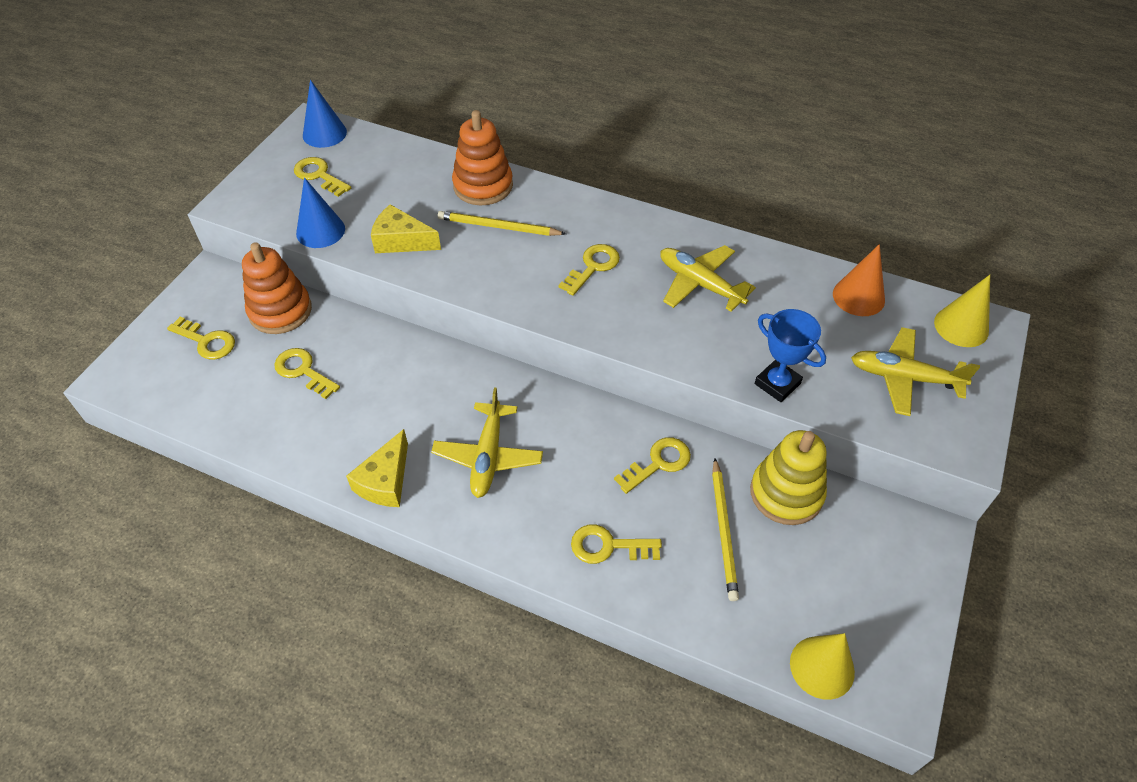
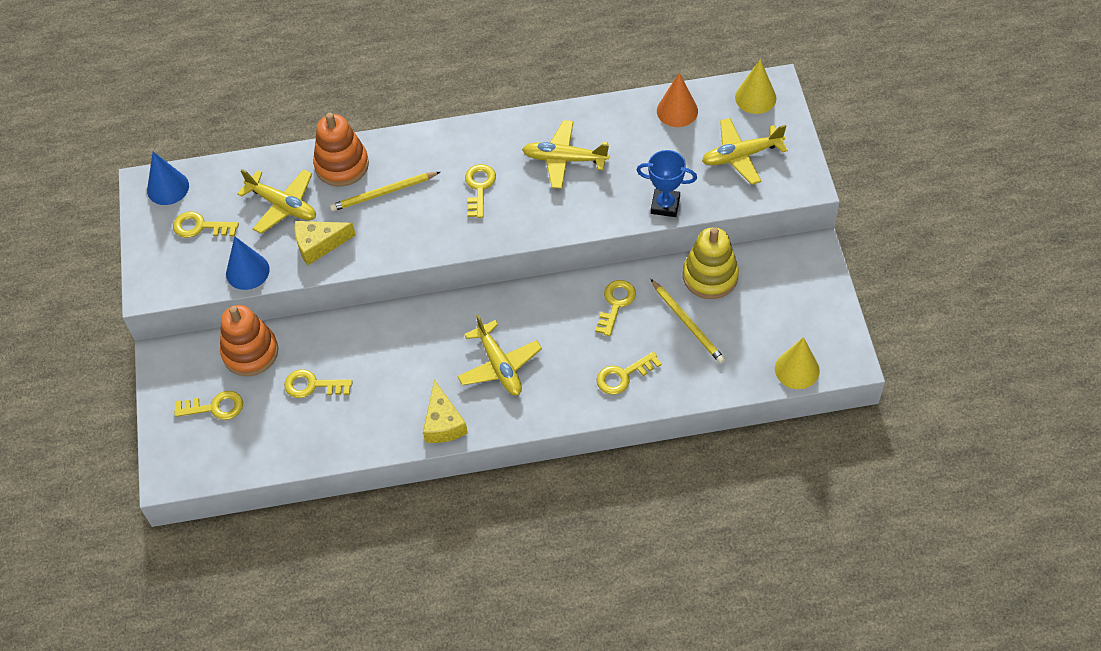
camera: 30 degrees left, 5 degrees up
(402, 193) = (283, 205): none -> yellow plane

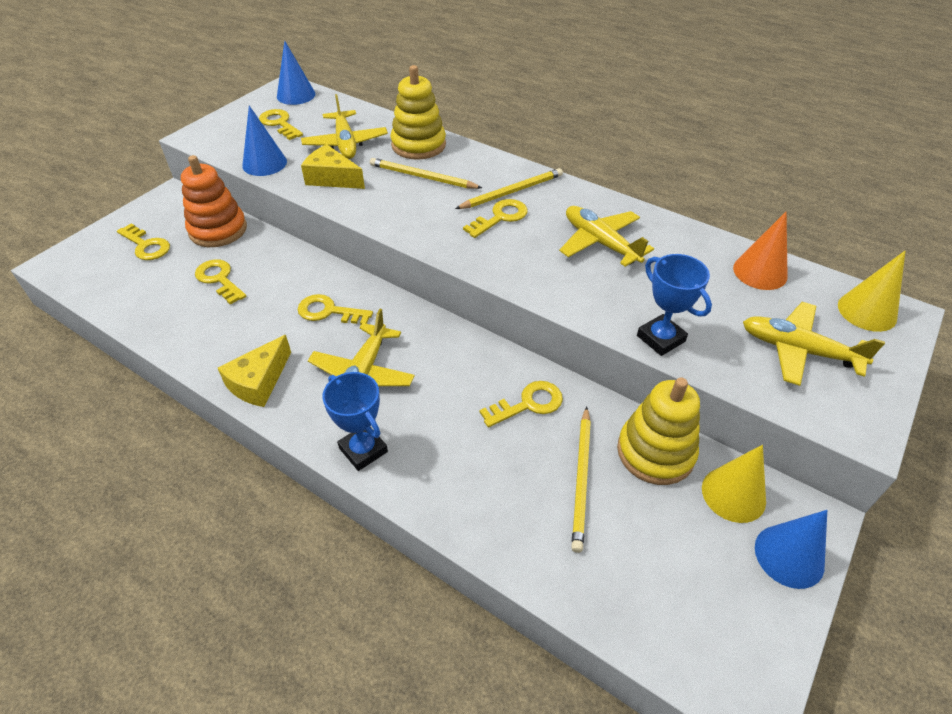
camera: 40 degrees right, 10 degrees down
(342, 165) = (418, 145): orange stacking toy -> yellow stacking toy
(462, 159) = (512, 192): none -> yellow pencil
(557, 406) = (363, 450): none -> blue trophy
(623, 376) = (457, 475): yellow key -> yellow key (328, 311)
(797, 369) = (663, 642): yellow cone -> yellow cone (733, 494)
(817, 280) = (789, 556): none -> blue cone

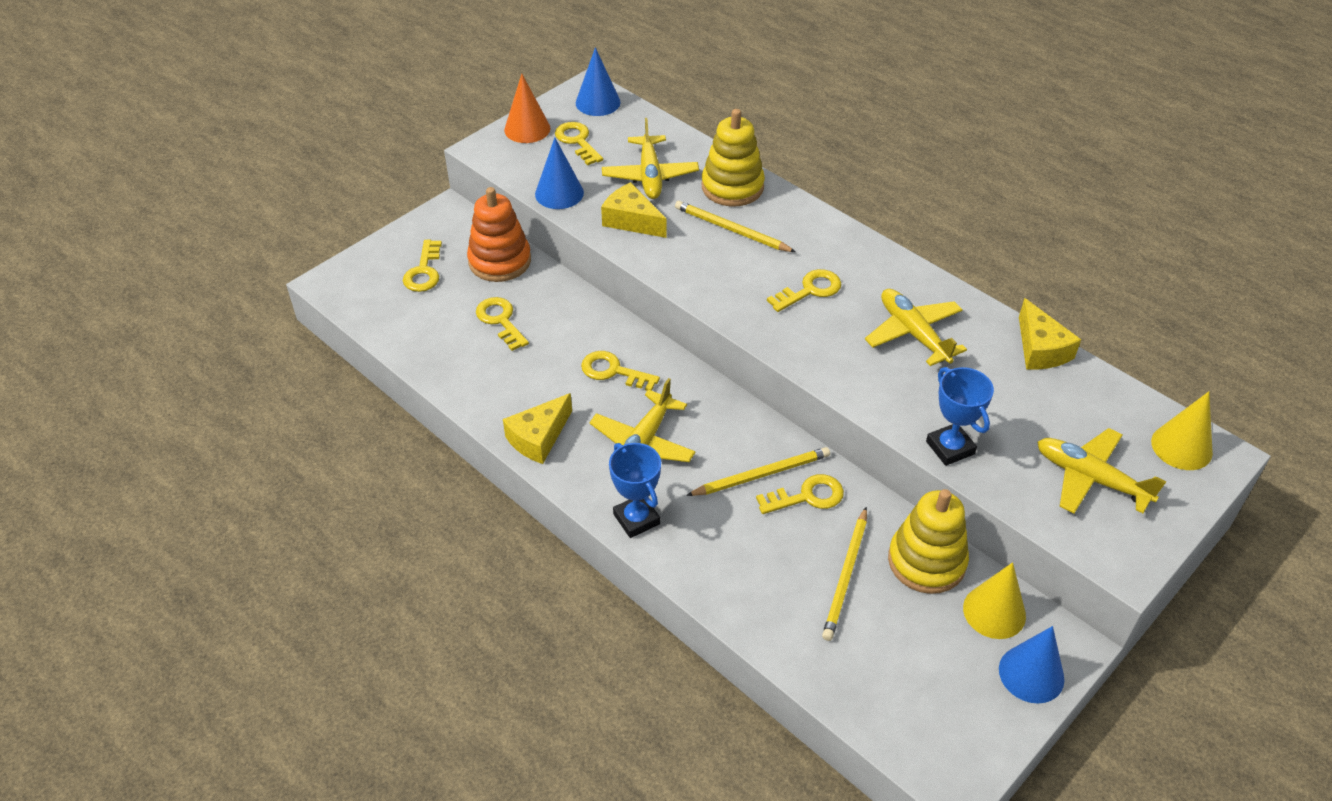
camera: 10 degrees right, 0 degrees up
(146, 246) = (424, 271): yellow key -> yellow key turned 45 degrees clockwise
(512, 192) = (828, 260): yellow pencil -> yellow pencil (761, 474)
(714, 243) = (1040, 349): none -> yellow cheese
(760, 272) = (1080, 388): orange cone -> orange cone (527, 129)

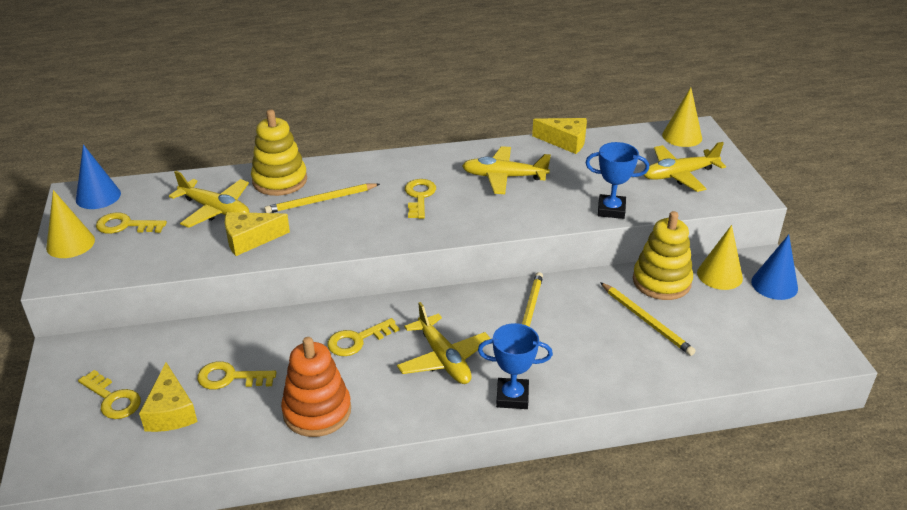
camera: 55 degrees left, 10 degrees down
(500, 261) = (163, 347): orange stacking toy -> orange stacking toy (317, 411)
(527, 129) = (70, 243): orange cone -> yellow cone
(538, 438) = (380, 414): yellow cheese -> yellow cheese (171, 411)
(559, 193) = (169, 261): blue cone -> none
(807, 496) = (566, 304): yellow key -> none

